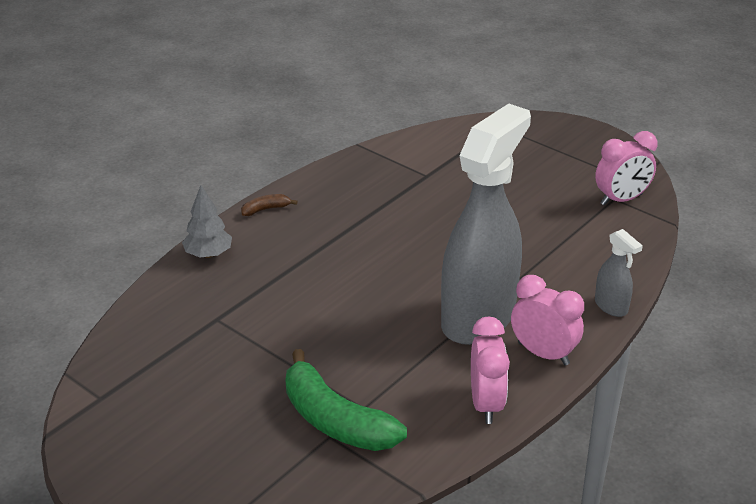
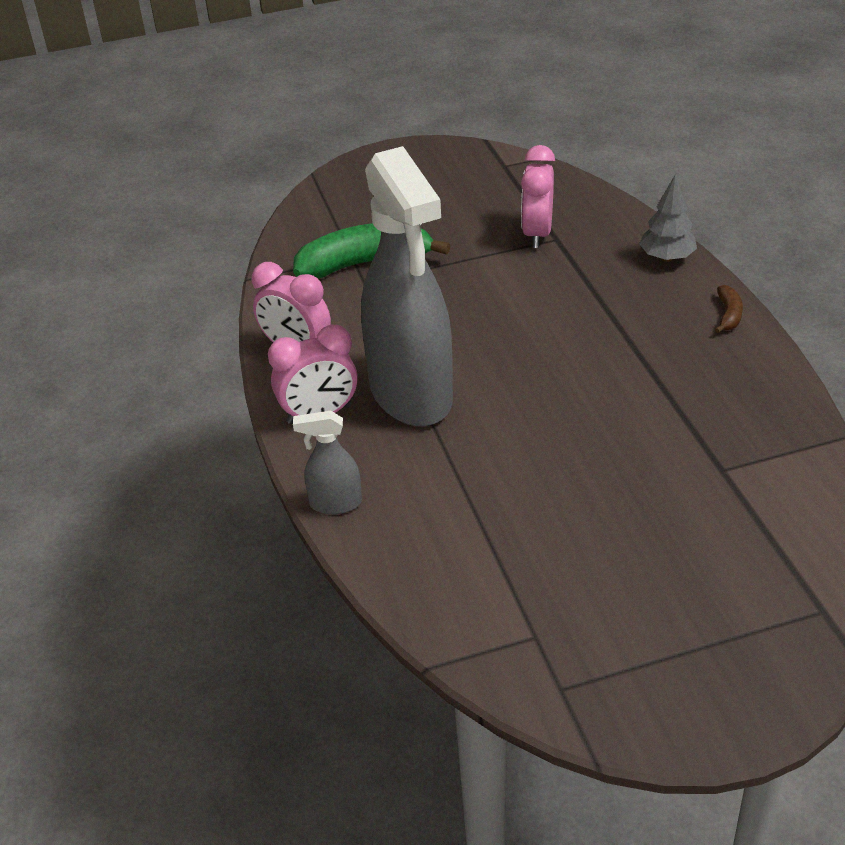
camera: 125 degrees right, 5 degrees up
(621, 200) = (526, 641): pink clock -> pink clock (537, 234)

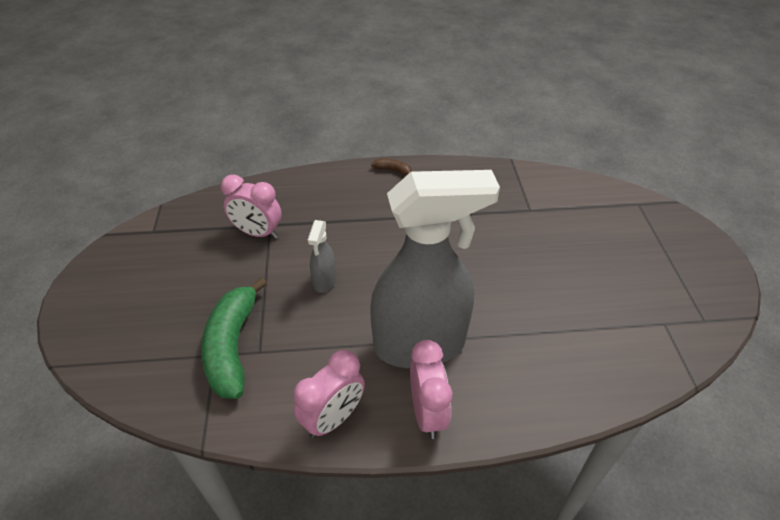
camera: 80 degrees left, 5 degrees up
(335, 503) = (536, 417): grey spray bottle -> grey spray bottle (324, 281)
(666, 258) = (322, 180): grey tree -> none

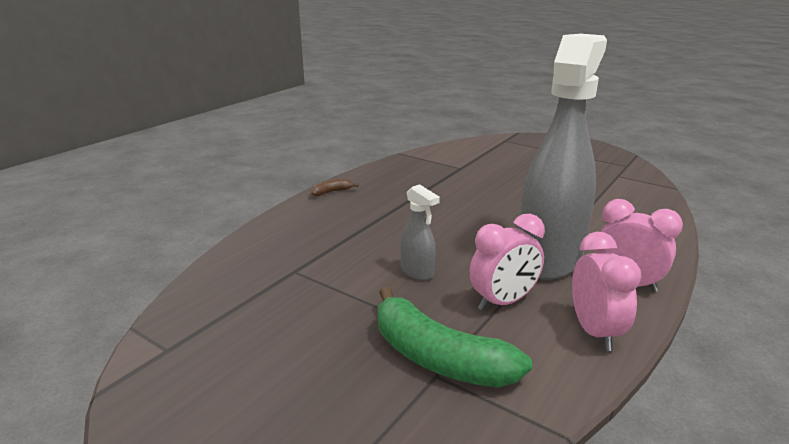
camera: 50 degrees left, 20 degrees down
(258, 233) = (295, 282): pink clock -> pink clock (503, 302)

